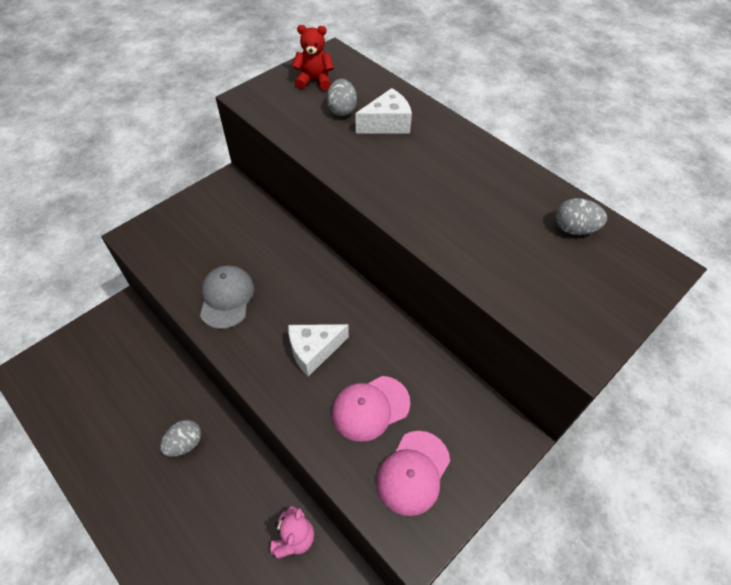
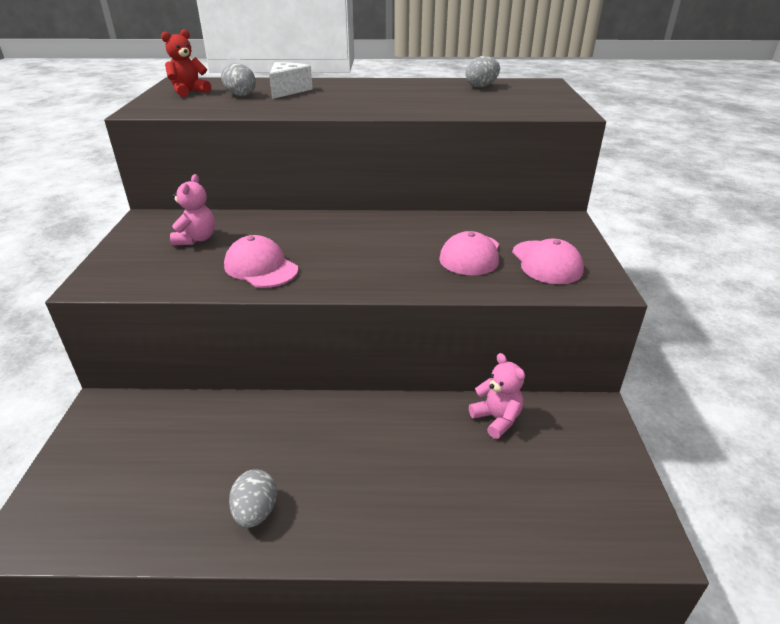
camera: 45 degrees left, 20 degrees down
(185, 443) = (318, 440): grey egg -> grey egg (256, 512)
(226, 298) = (261, 267): grey cap -> pink cap
(227, 232) = (196, 239): none -> pink teddy bear
(314, 351) = (384, 254): white cheese -> none

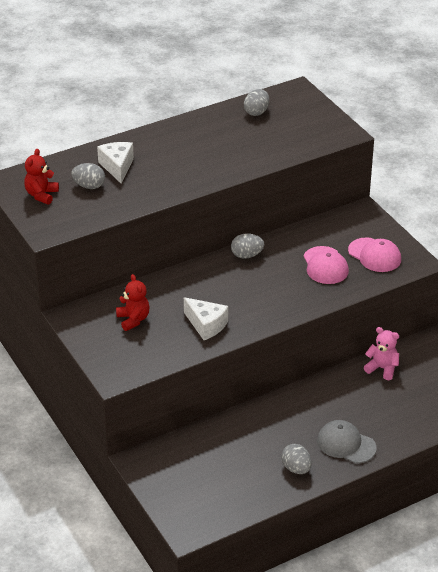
camera: 30 degrees left, 5 degrees up
(196, 239) = (133, 319): pink teddy bear -> red teddy bear
(261, 267) = (206, 325): pink cap -> white cheese
(358, 508) = (346, 444): none -> grey cap
(387, 222) = (247, 255): none -> grey egg

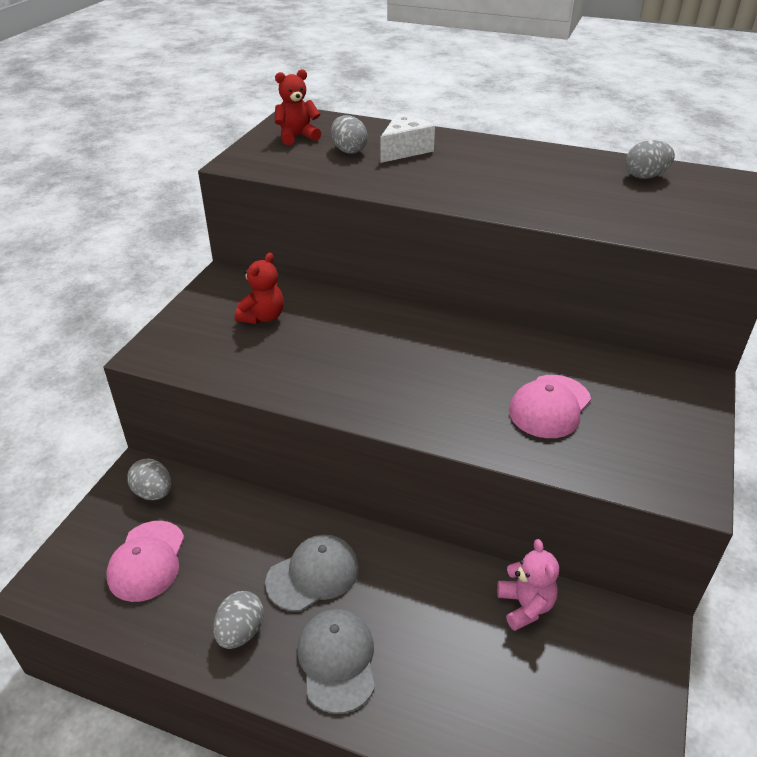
camera: 50 degrees right, 0 degrees up
(206, 325) = (313, 371): white cheese -> none
(247, 255) = (475, 336): grey egg -> grey egg (153, 493)
(289, 427) = (313, 575): none -> grey cap
(374, 255) = (637, 440): pink cap -> pink cap (147, 561)

